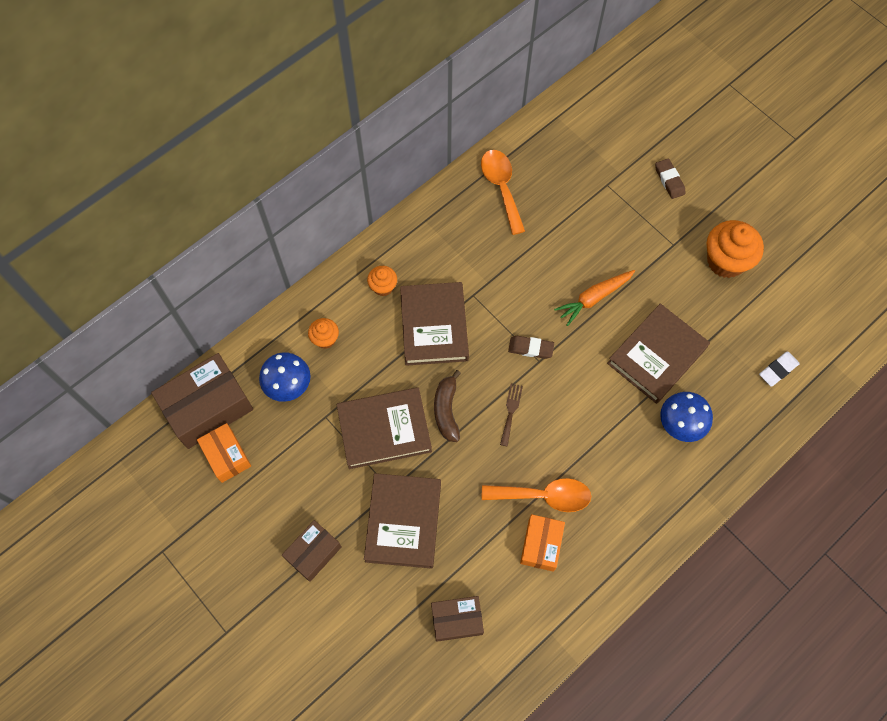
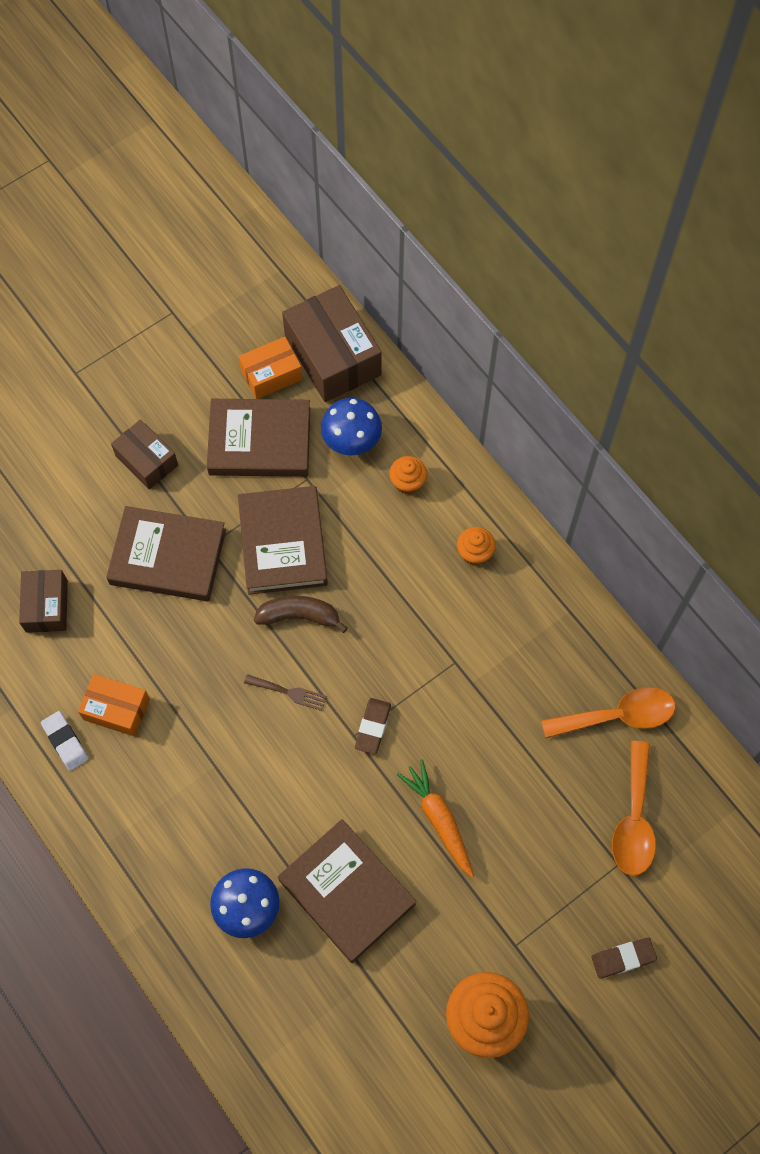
camera: 95 degrees right, 0 degrees up
(434, 326) = (414, 610): brown book -> brown book (259, 441)
(544, 496) = (175, 720): orange spoon -> orange spoon (633, 819)
(778, 370) = (309, 1060): white eraser -> white eraser (65, 742)

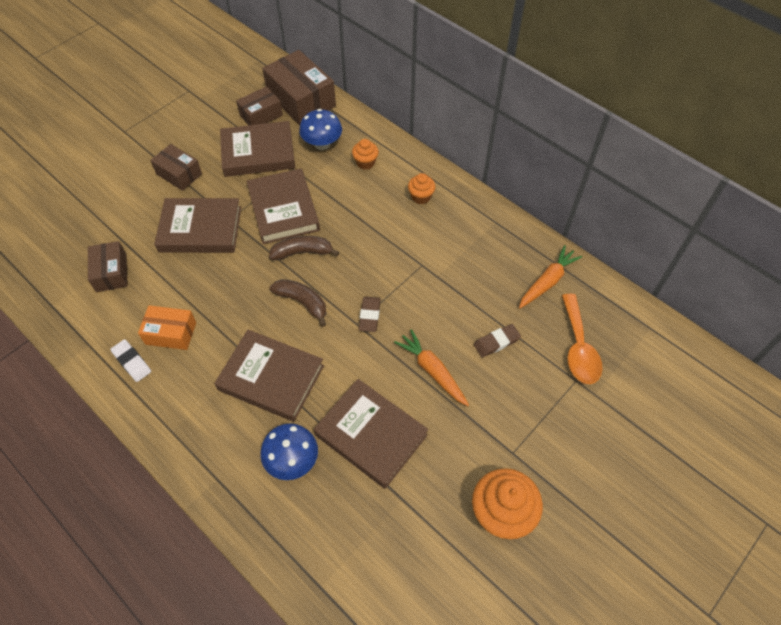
camera: 10 degrees left, 10 degrees down
(235, 794) = (271, 378): none -> brown book
(271, 374) = (261, 115): orange box -> brown box
(289, 692) = (302, 302): brown fork -> brown banana
(618, 716) = (547, 281): orange spoon -> orange carrot
(623, 958) = (599, 448): brown eraser -> brown eraser (496, 342)

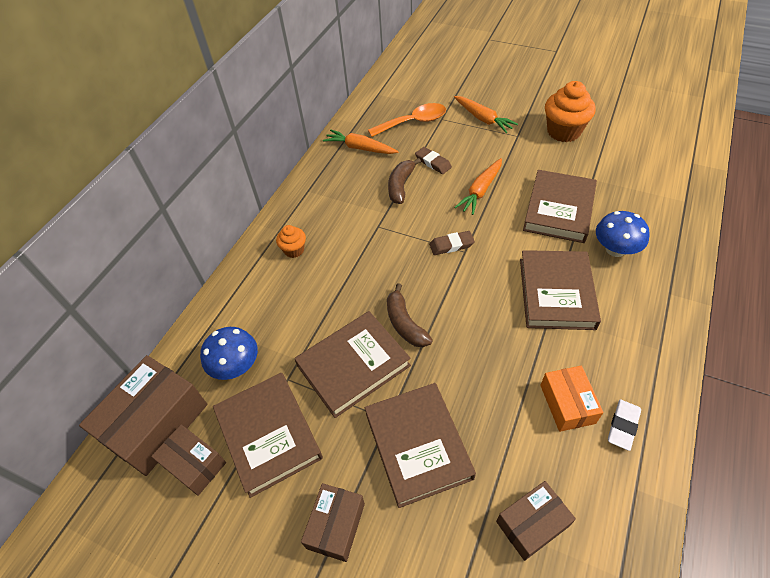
camera: 105 degrees left, 5 degrees down
(302, 302) = (464, 300): brown banana -> brown banana (400, 186)
(365, 163) = (257, 311): orange cupcake -> none
(560, 427) = (483, 119): none -> orange carrot

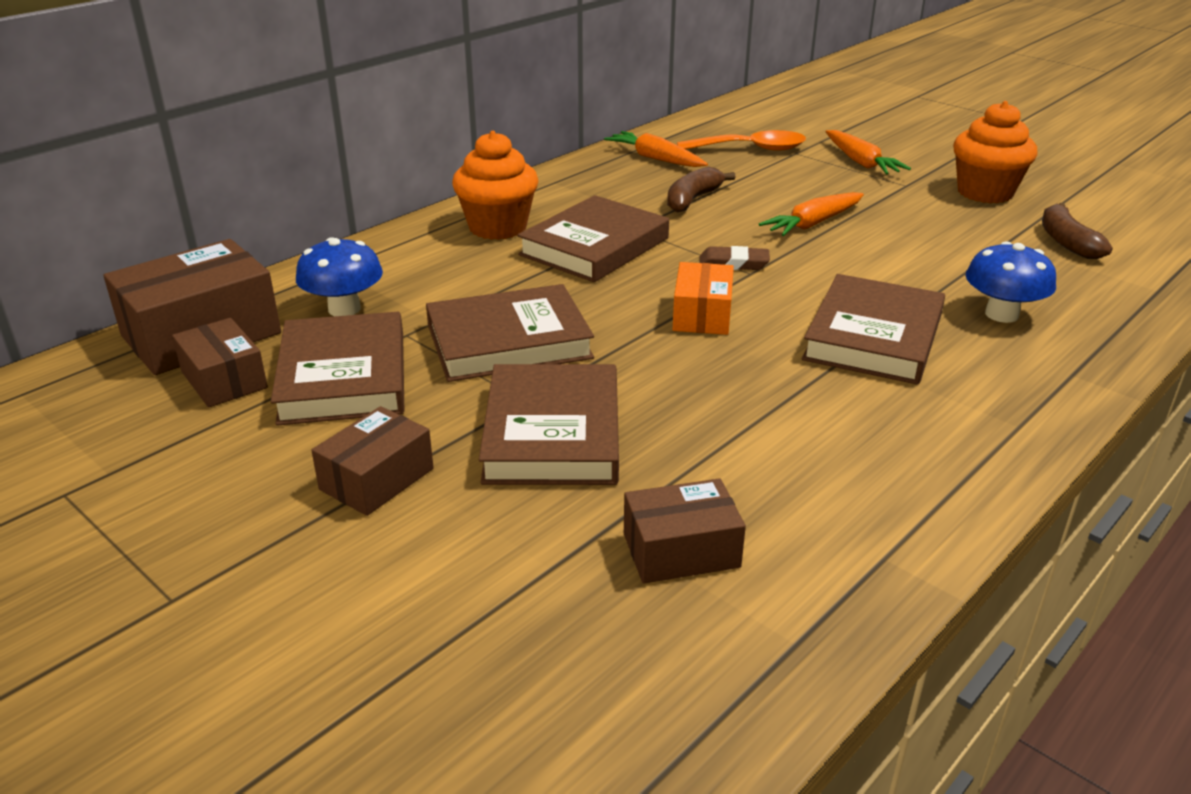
camera: 15 degrees right, 20 degrees down
(294, 250) = (498, 227): orange cupcake -> orange cupcake, size x1.87
(405, 323) = (612, 319): brown banana -> brown banana (1066, 242)
(433, 162) = (756, 187): brown eraser -> none
(559, 210) = (929, 261): brown book -> brown book (594, 247)
(567, 404) = (820, 446): orange box -> orange box (702, 315)
(623, 426) = (903, 488): white eraser -> none

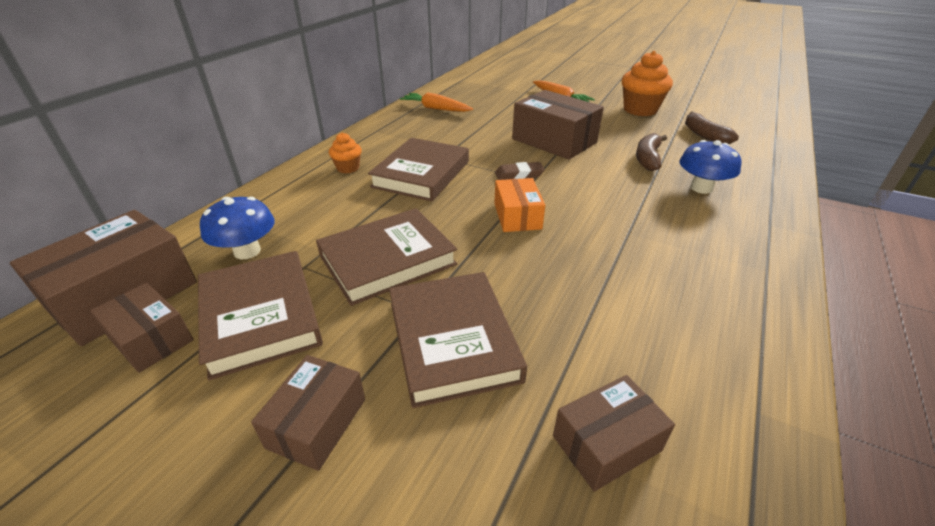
camera: 15 degrees left, 5 degrees up
(498, 227) = (348, 168): orange cupcake -> orange cupcake, size x0.53
(692, 199) = (471, 133): brown banana -> brown banana (647, 158)
(751, 149) = (491, 97): orange spoon -> none
(813, 224) = (554, 141): orange carrot -> brown box
(873, 337) = (636, 216): brown book -> none

